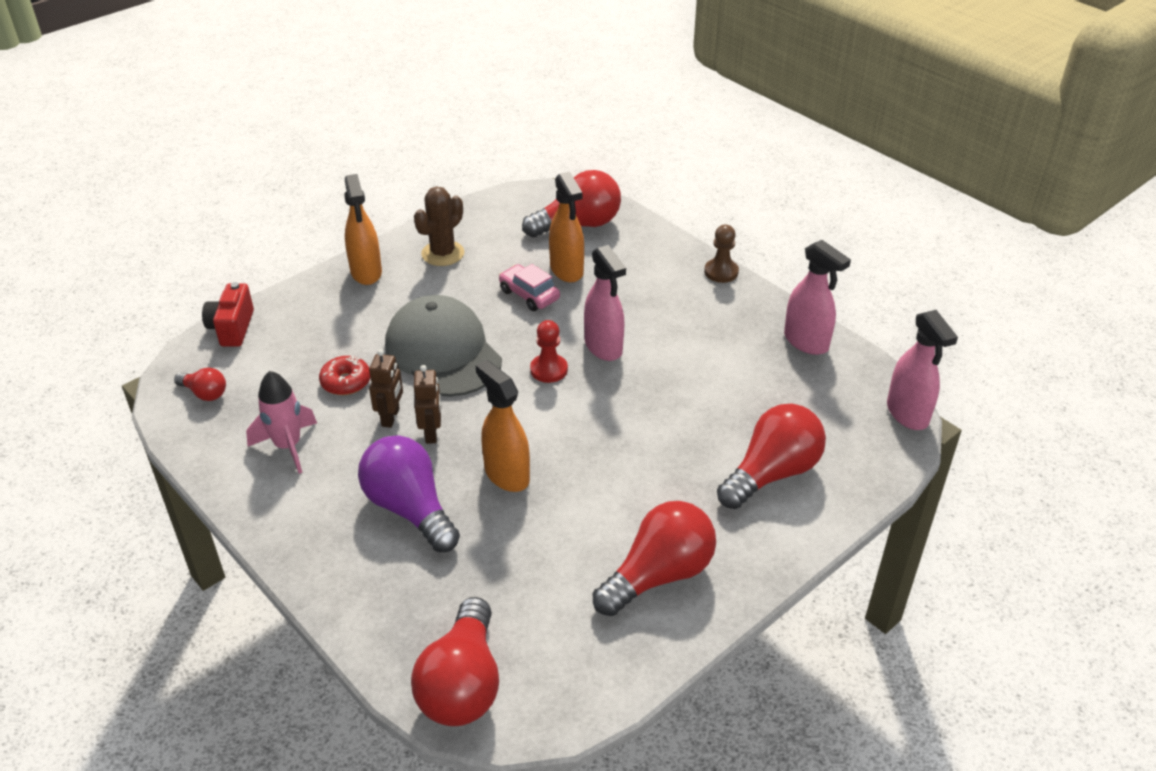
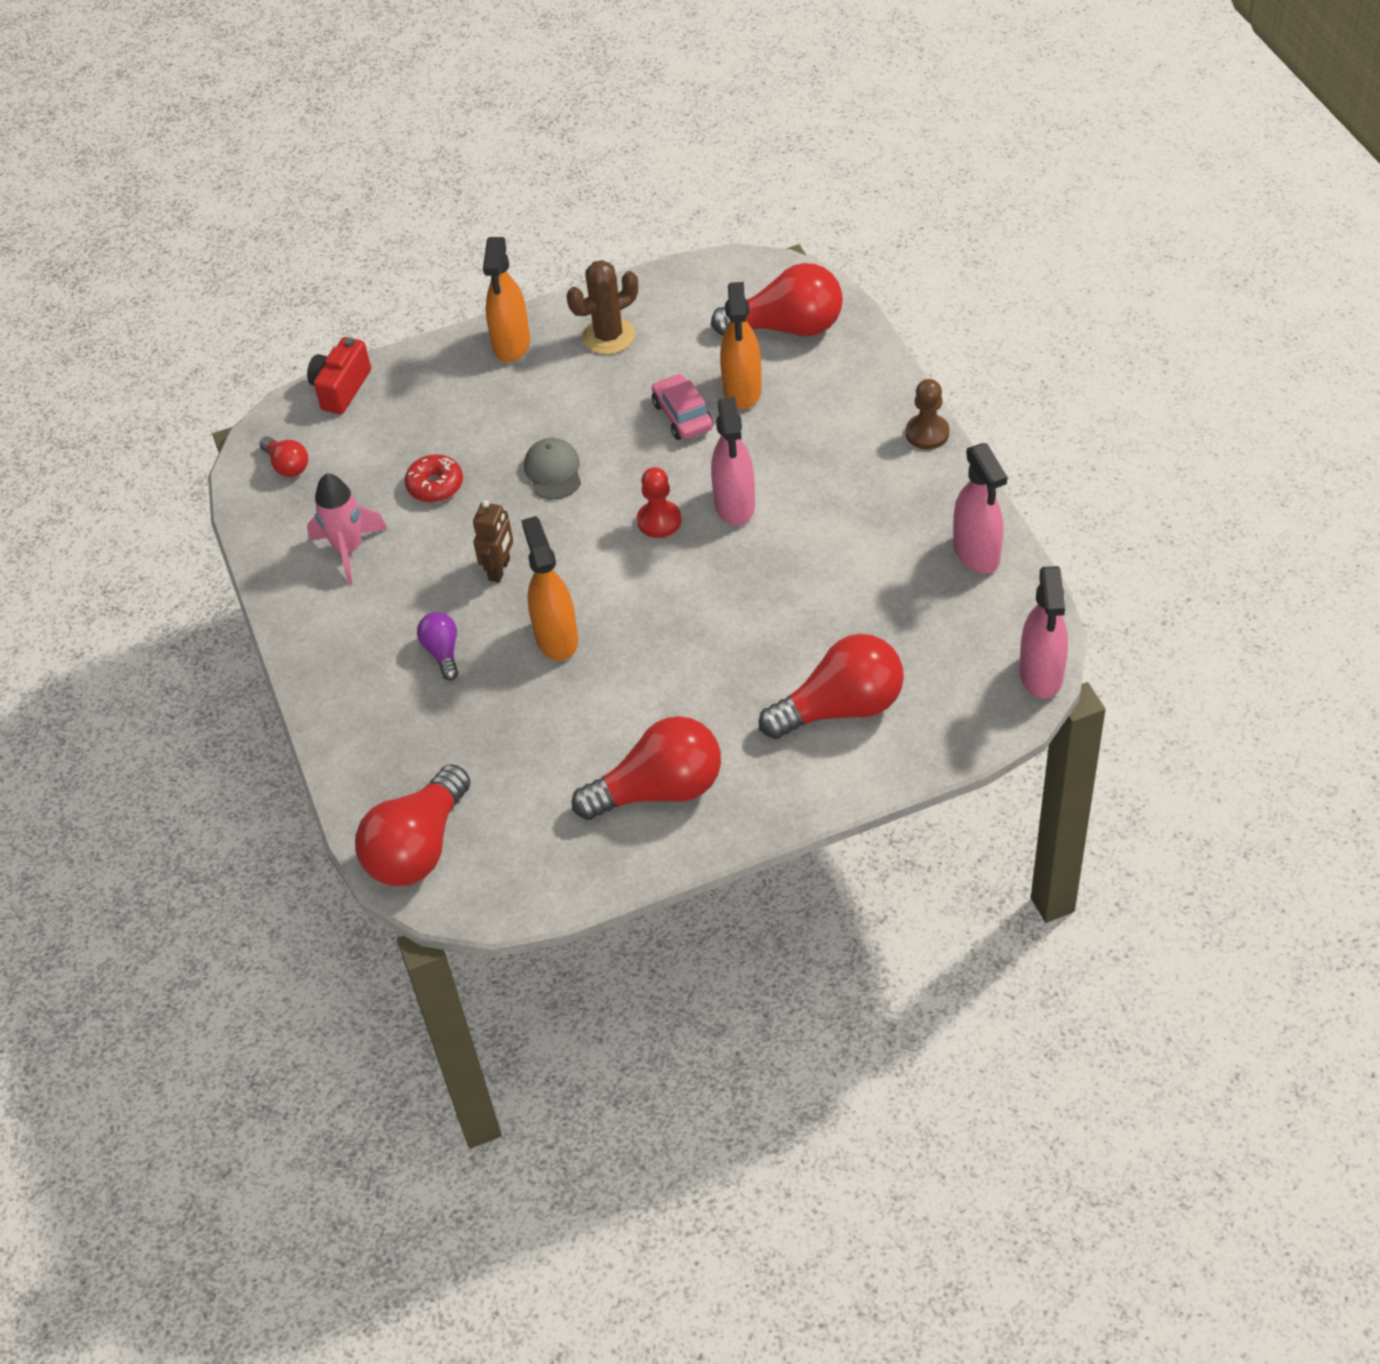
camera: 25 degrees right, 10 degrees up
(391, 417) = (465, 540): brown robot -> none
(410, 509) = (442, 652): purple light bulb -> purple light bulb, size x0.50
(443, 352) = (553, 471): grey cap -> grey cap, size x0.47

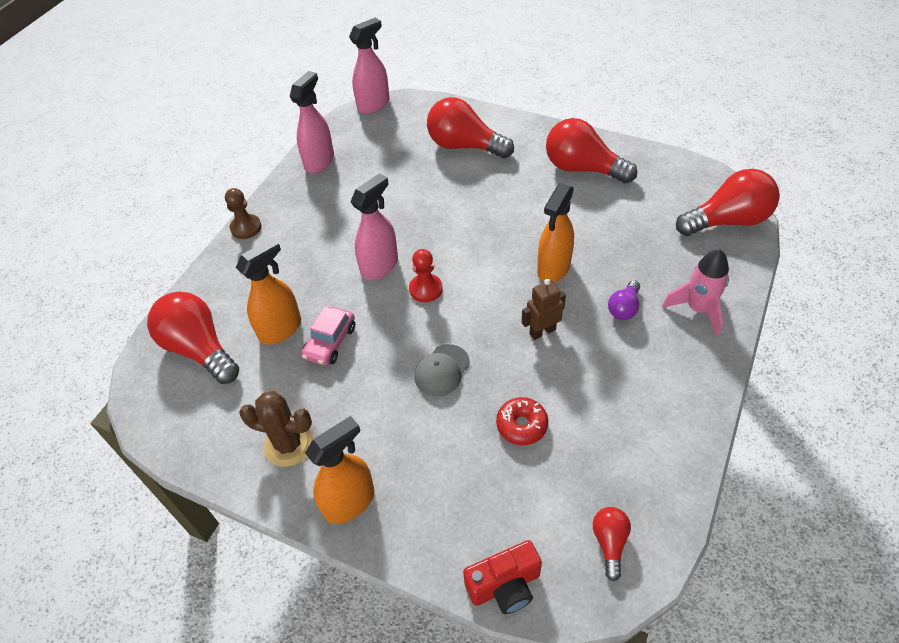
camera: 135 degrees left, 0 degrees up
(348, 550) = (623, 424): pink rocket -> pink rocket (698, 309)

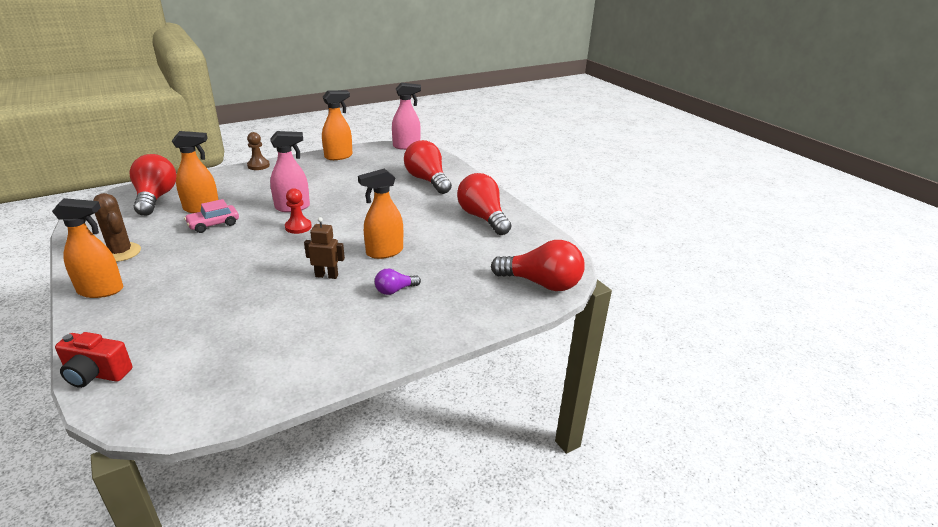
camera: 30 degrees right, 20 degrees down
(319, 161) = (338, 156): pink spray bottle -> orange spray bottle
(442, 370) = (243, 263): grey cap -> none
(521, 425) = (239, 309): red donut -> none
(609, 543) = (182, 393): red light bulb -> none
(698, 309) = (442, 315): pink rocket -> none

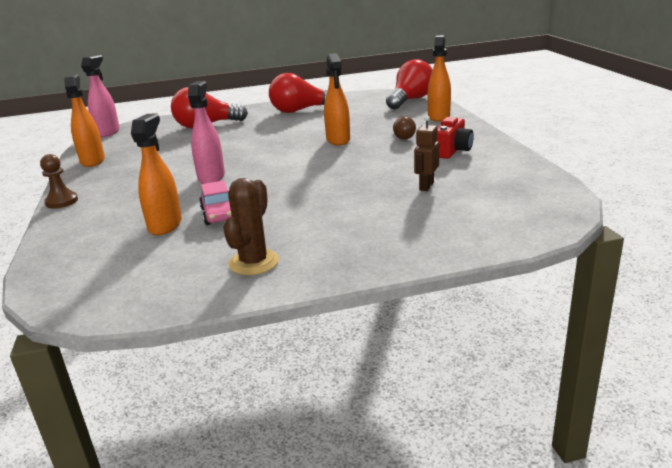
camera: 70 degrees left, 5 degrees down
(96, 374) = (507, 239): red camera -> red camera (452, 151)
(101, 290) = (346, 261): orange spray bottle -> orange spray bottle (438, 116)
(121, 252) = (254, 262): brown cactus -> brown cactus turned 45 degrees counterclockwise
(155, 198) = (96, 260): red light bulb -> none
(298, 227) = (262, 173): red pawn -> none
(327, 275) = (368, 158): brown robot -> brown robot (426, 186)
(395, 290) = (402, 136): purple light bulb -> brown light bulb

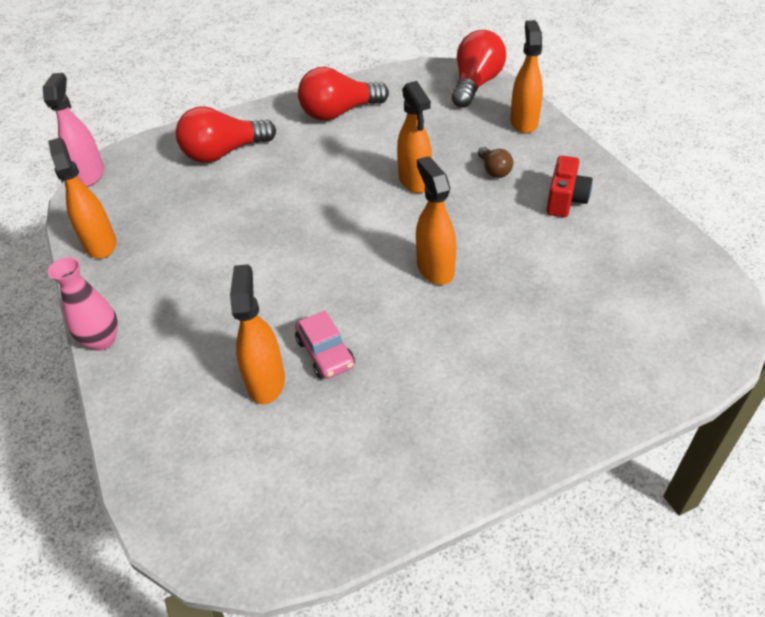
camera: 10 degrees left, 20 degrees up
(61, 201) = (102, 341): brown pawn -> pink vase
(211, 177) = (282, 273): pink spray bottle -> none
(254, 262) = (408, 447): brown cactus -> none
(329, 179) = (435, 269): none -> orange spray bottle
(426, 186) = (558, 277): brown robot -> none

